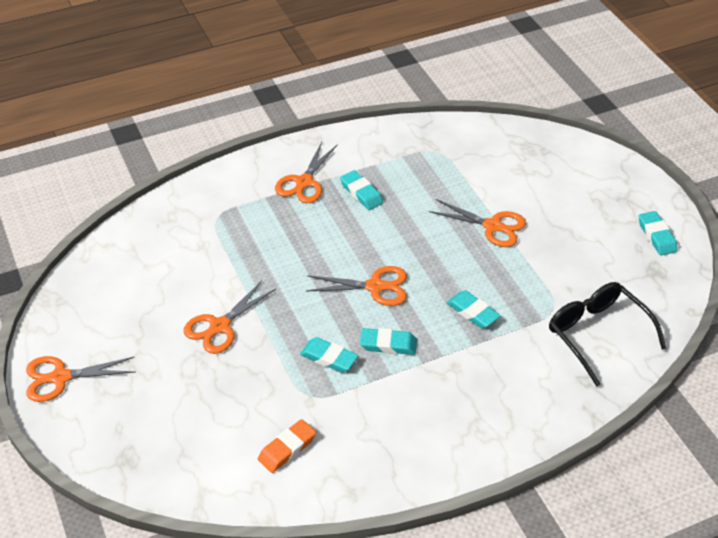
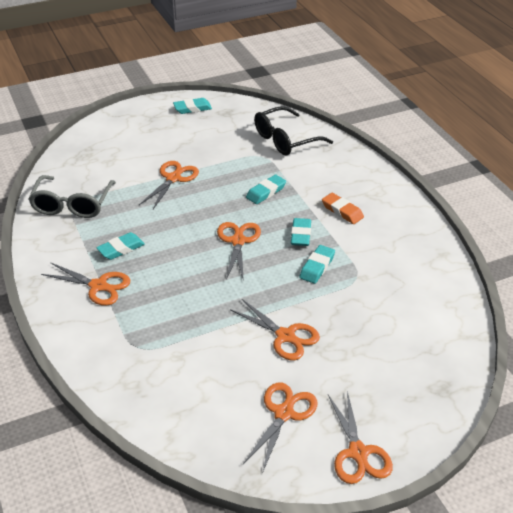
camera: 90 degrees left, 5 degrees down
(118, 323) = (283, 413): none -> orange scissors
(287, 449) = (411, 288): orange eraser -> orange eraser (342, 211)
(434, 150) = (72, 205): none -> grey glasses

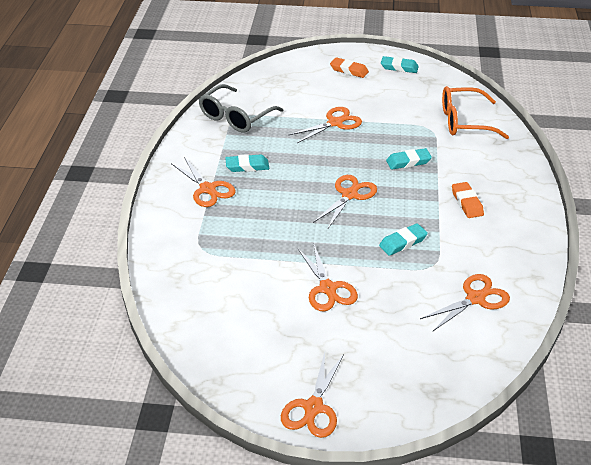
camera: 30 degrees right, 0 degrees up
(148, 125) = (349, 70): none -> orange eraser
(283, 413) = (276, 349): orange scissors -> orange scissors (475, 298)
(285, 140) = (464, 121): black glasses -> orange glasses
(300, 235) = (410, 209): turquoise eraser -> none

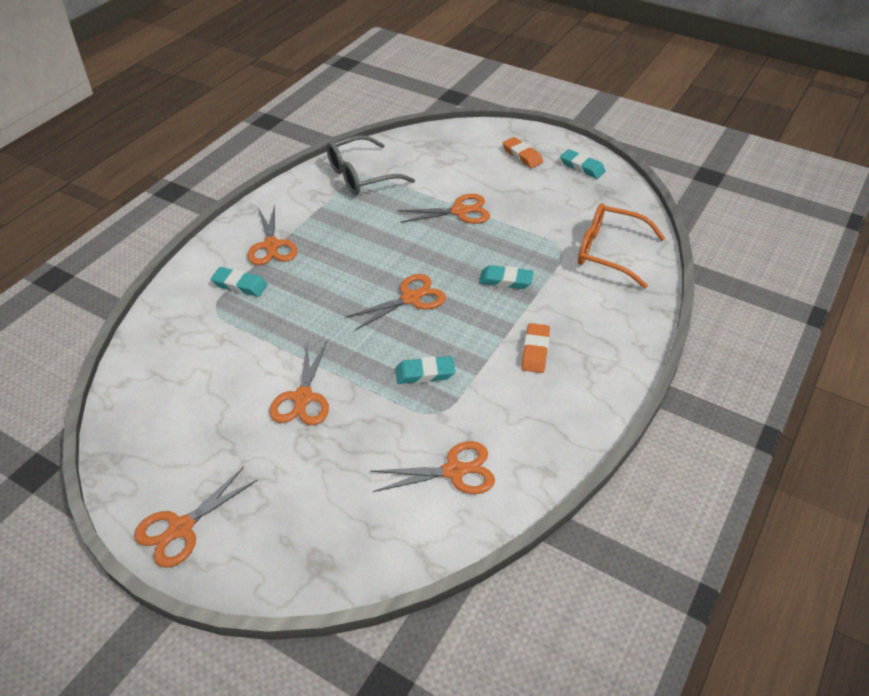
camera: 25 degrees right, 5 degrees up
(247, 166) = (330, 233): turquoise eraser -> turquoise eraser (240, 285)

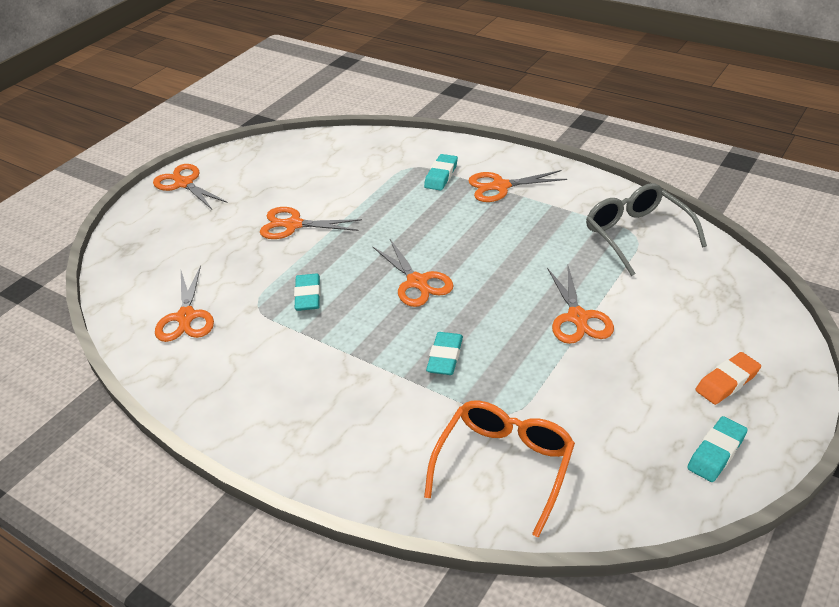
camera: 95 degrees right, 5 degrees down
(535, 351) = (325, 379): orange eraser -> none

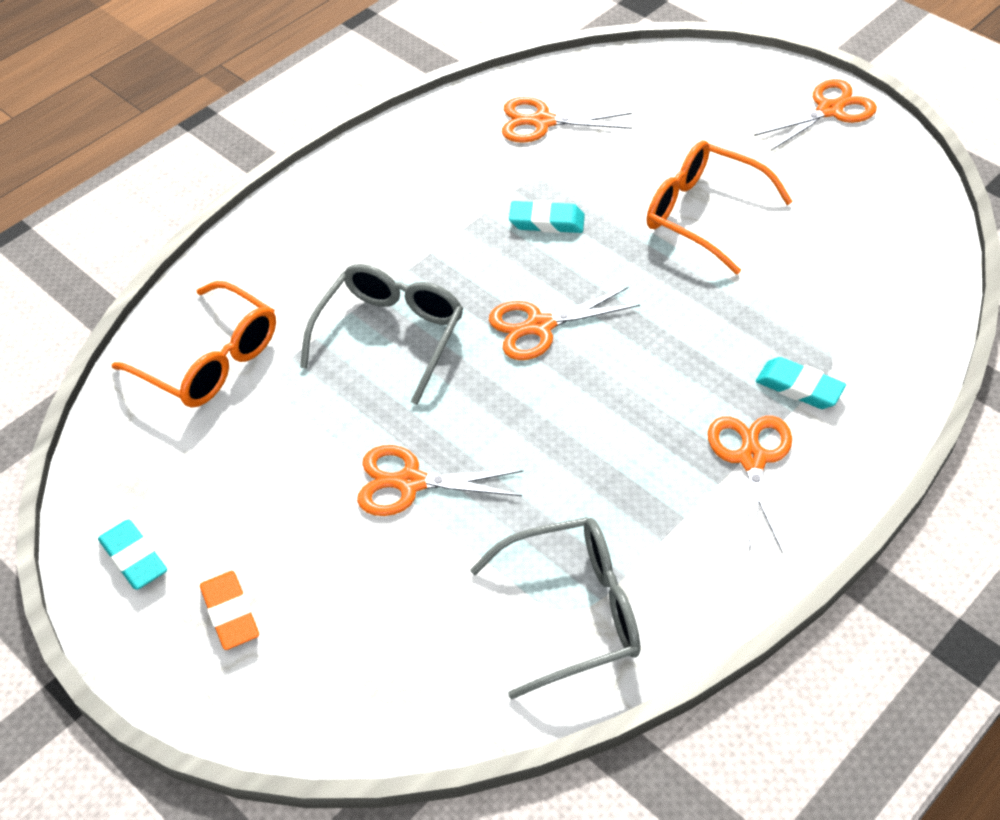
camera: 100 degrees right, 10 degrees up
(293, 225) = (703, 214): orange scissors -> orange glasses
(445, 357) = (391, 335): turquoise eraser -> grey glasses

